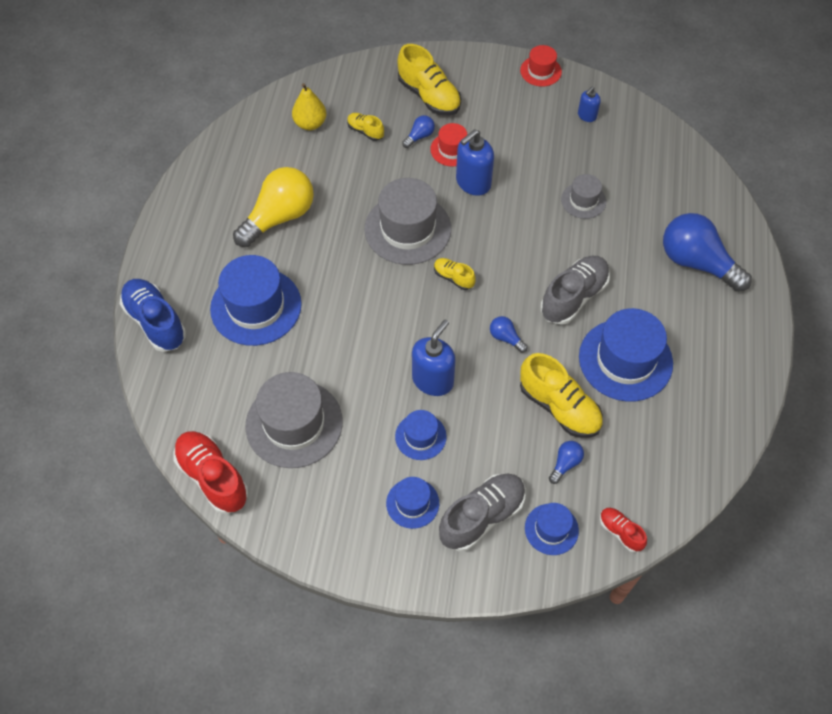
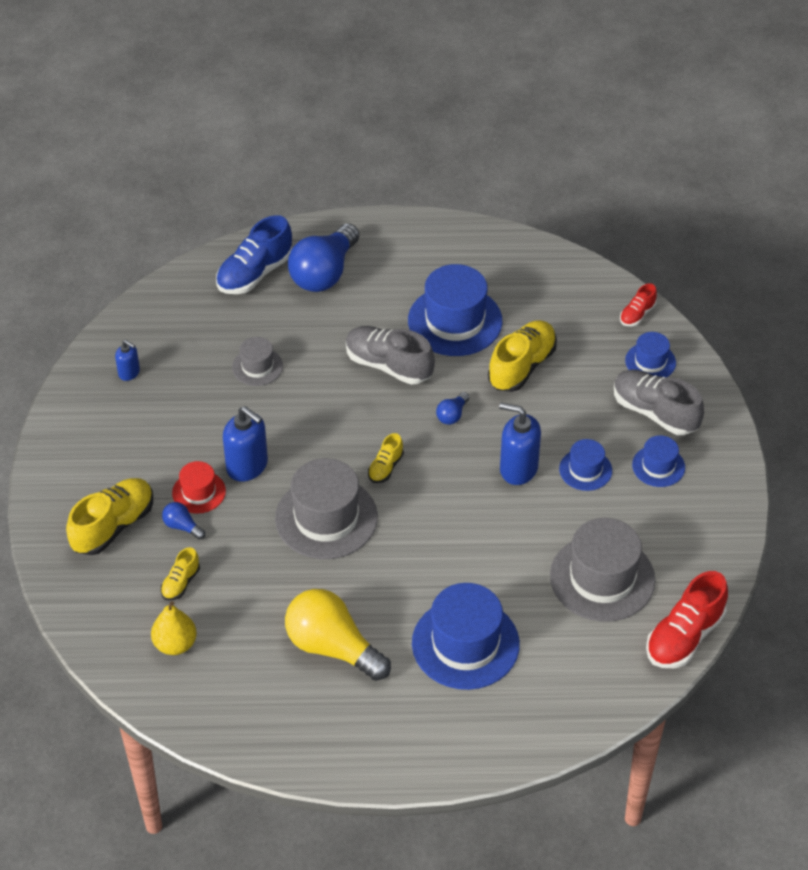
camera: 100 degrees left, 10 degrees down
(155, 322) = (510, 740): blue shoe -> blue shoe (255, 273)
(540, 71) = (59, 421): red hat -> none
(565, 464) = (581, 357): blue light bulb -> none

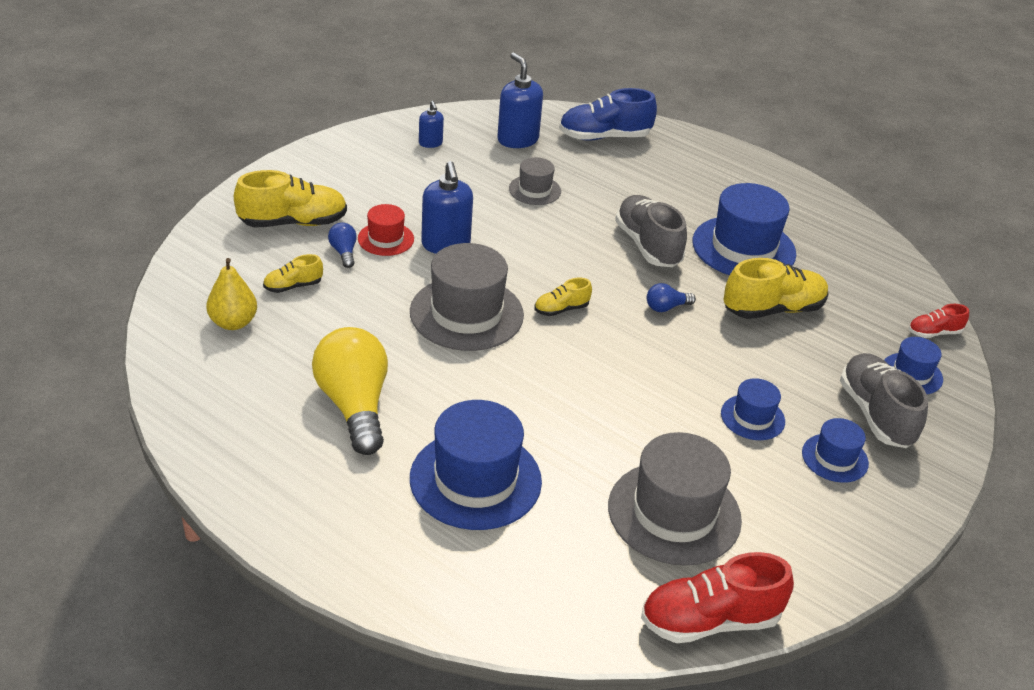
camera: 35 degrees right, 10 degrees down
(324, 273) = (662, 163): blue light bulb -> none
(518, 468) = (685, 378): blue soap dispenser -> blue soap dispenser (517, 139)

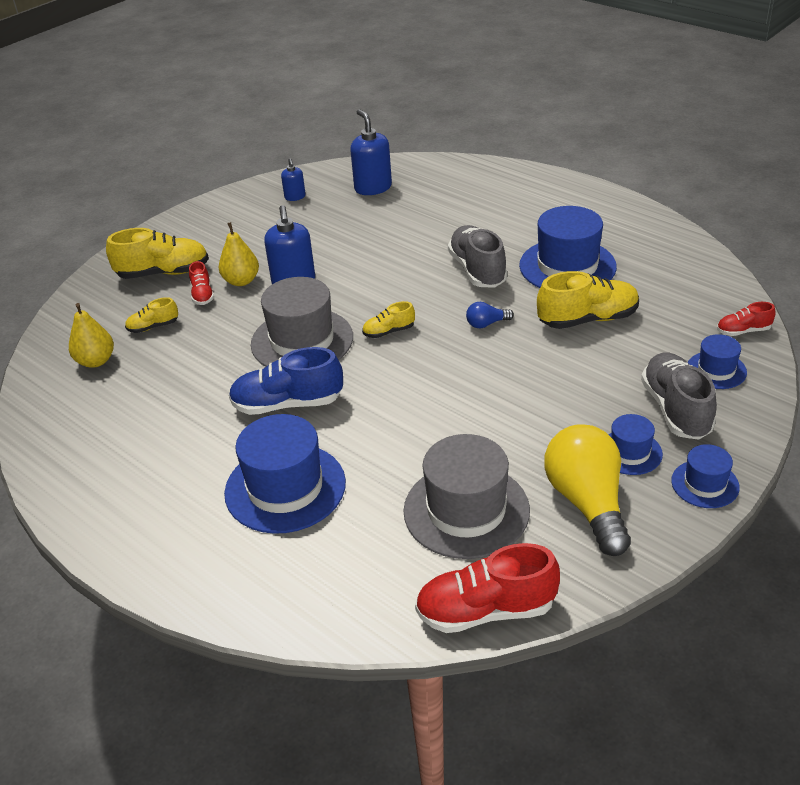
camera: 10 degrees right, 0 degrees up
(344, 252) = (202, 295): blue light bulb -> red shoe
(354, 405) = (188, 427): yellow light bulb -> yellow light bulb (587, 502)
(386, 239) = (241, 281): red hat -> yellow pear
(535, 190) = (381, 229): grey hat -> none
(604, 137) = (452, 179): blue shoe -> blue shoe (287, 404)
(752, 417) = (554, 418): blue hat -> blue hat (705, 484)

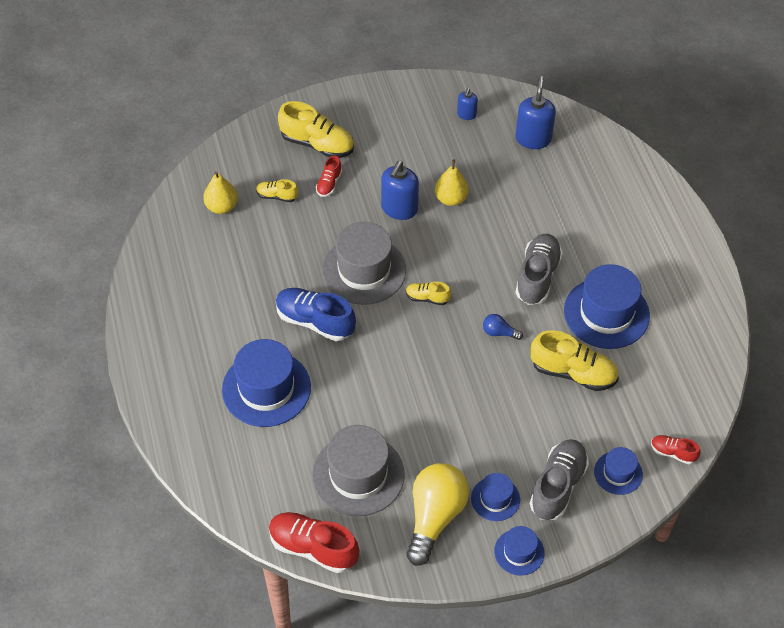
camera: 30 degrees right, 15 degrees up
(241, 281) = (364, 185): yellow pear -> yellow pear (451, 199)

